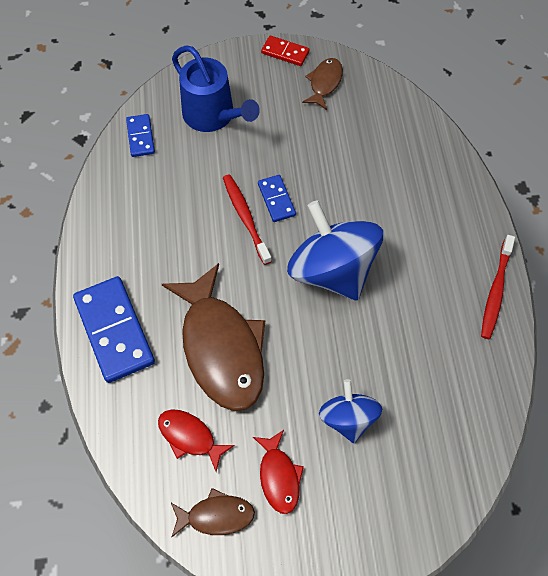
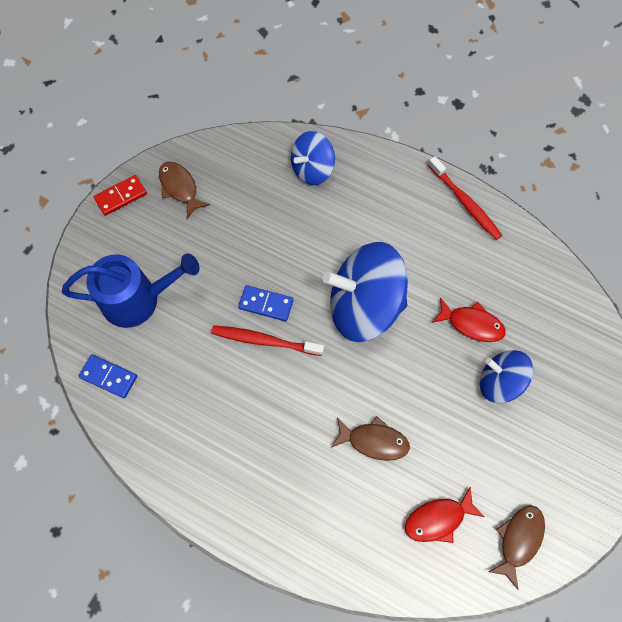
camera: 55 degrees left, 5 degrees up
(114, 330) = (295, 524): blue domino -> none
(221, 347) = (374, 441): brown fish -> brown fish, size x0.48
(279, 476) = (515, 468): red fish -> red fish (471, 324)
(421, 159) = (312, 169): none -> blue spinning top

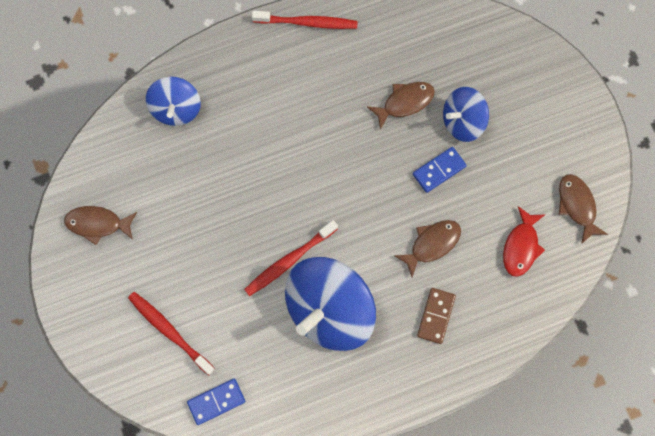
camera: 50 degrees left, 5 degrees up
(121, 196) = (62, 277): red domino -> none
(138, 299) = (169, 331): blue watering can -> red toothbrush
(266, 304) = (260, 236): blue domino -> blue domino (439, 170)
(316, 494) = (436, 316): none -> brown domino
(364, 306) = (325, 166): blue spinning top -> blue spinning top (329, 311)
(471, 324) = (404, 103): red fish -> brown fish

